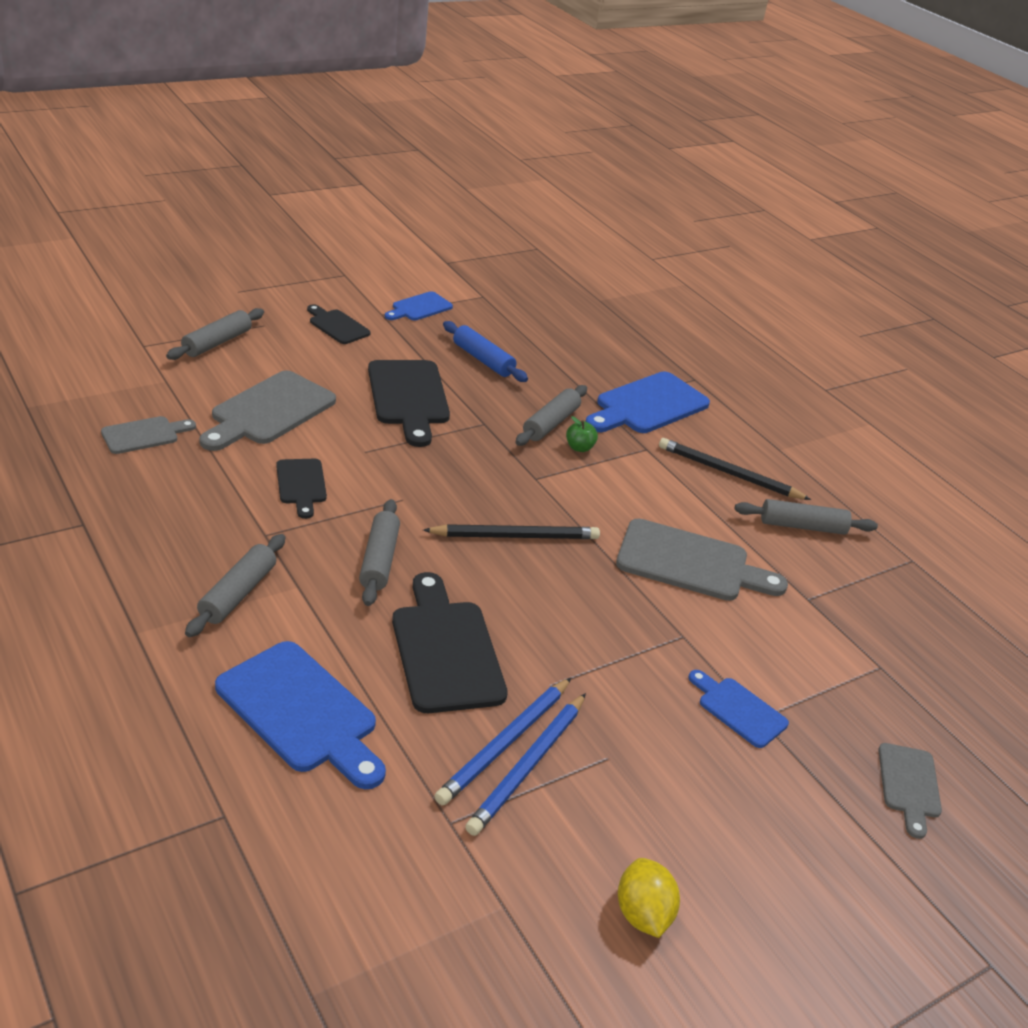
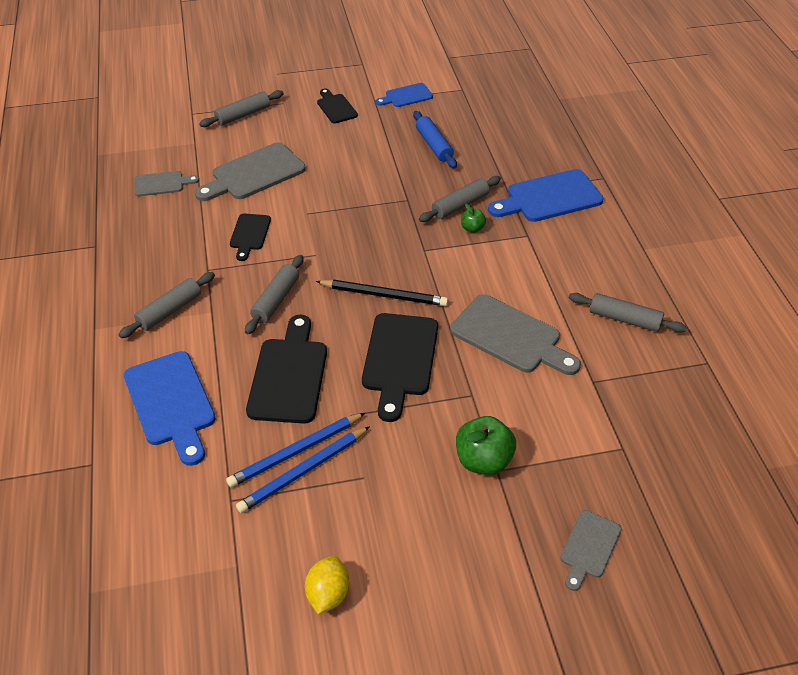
camera: 25 degrees right, 10 degrees up
(408, 397) = (360, 172): black cutting board -> black cutting board (399, 359)
(728, 473) = (586, 265): black pencil -> none
(738, 709) = (483, 460): blue cutting board -> green apple

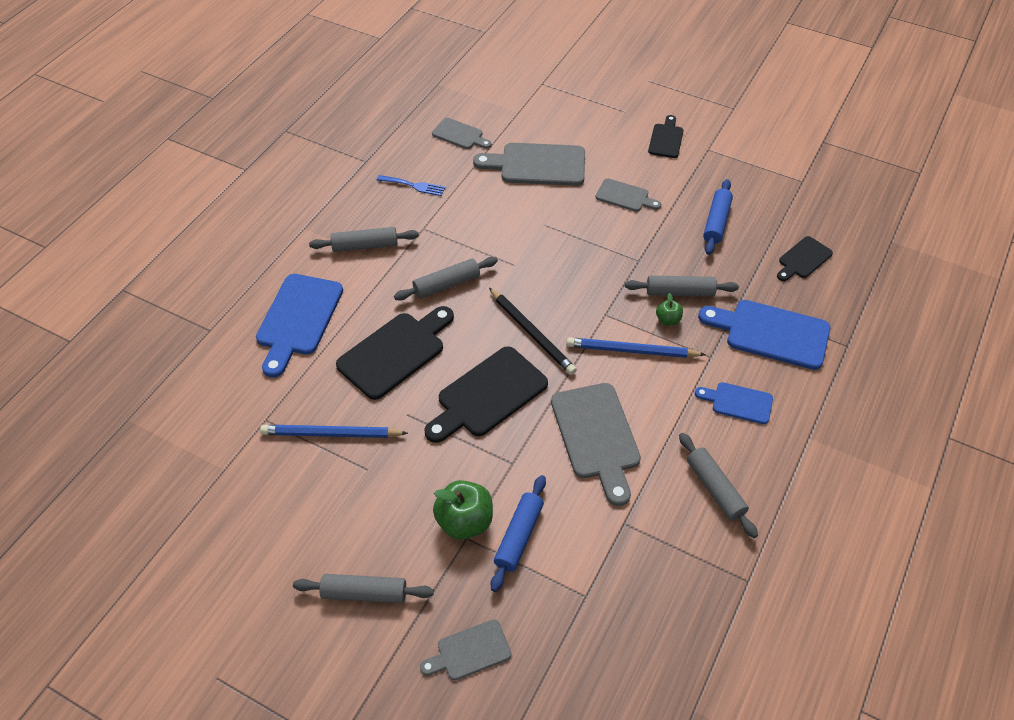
camera: 40 degrees right, 5 degrees up
(163, 242) = (414, 186): none -> blue fork
(243, 115) = (581, 106): grey rolling pin -> grey rolling pin (364, 593)
(249, 234) = (482, 216): black cutting board -> black cutting board (803, 259)
(296, 452) = (341, 415): blue pencil -> blue pencil (631, 351)
(328, 594) = (257, 536): yellow lemon -> none
(348, 162) = (625, 196): none -> grey cutting board
(406, 96) = (741, 160): blue cutting board -> blue cutting board (738, 402)
(533, 442) = (518, 536): none -> blue rolling pin

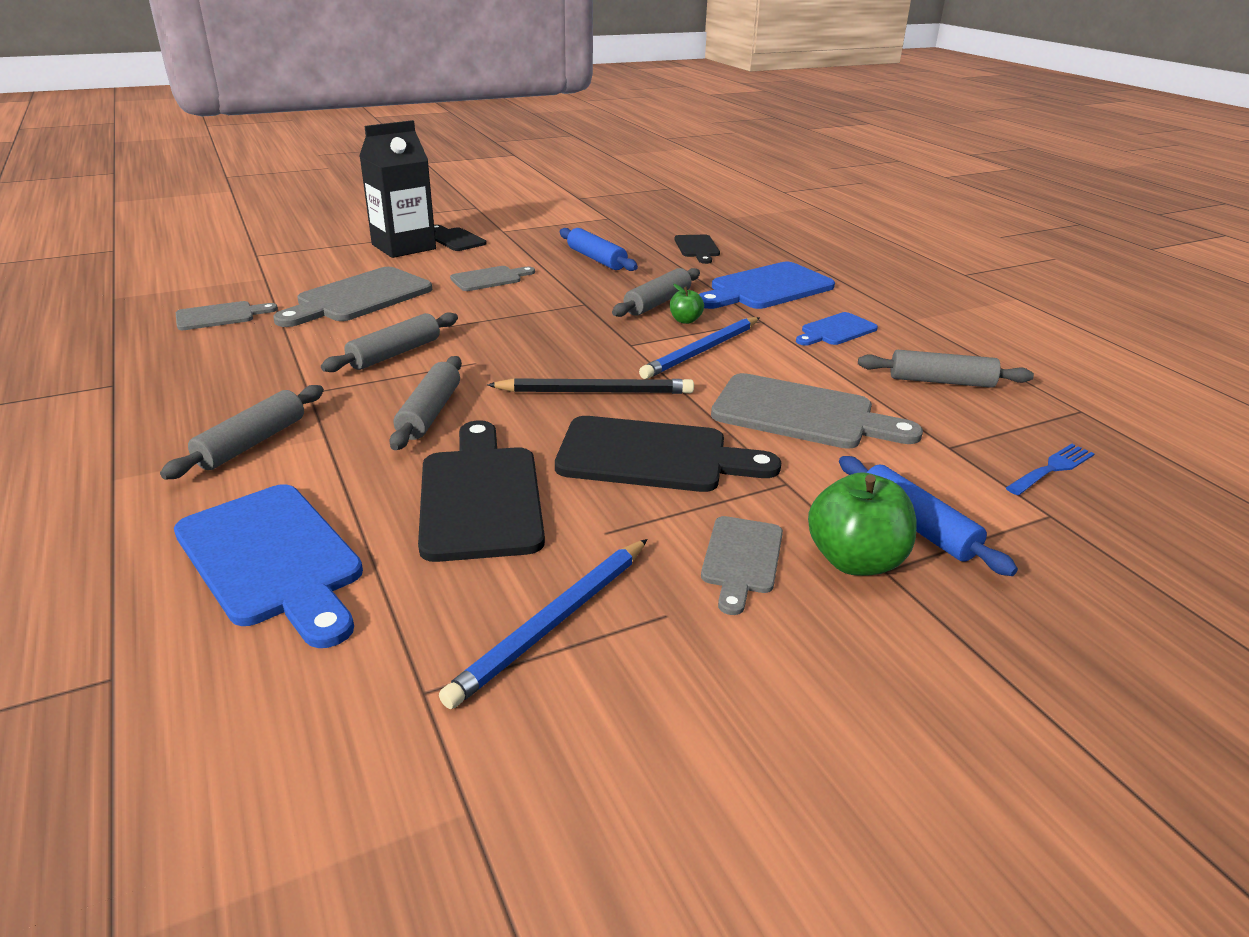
camera: 55 degrees left, 20 degrees down
(364, 593) = (928, 727): grey rolling pin -> grey rolling pin (395, 353)
(414, 186) = (229, 371): blue fork -> blue fork (1052, 468)
(469, 651) = (1107, 653): grey cutting board -> grey cutting board (741, 559)
(487, 395) = (653, 456): black cutting board -> black cutting board turned 75 degrees counterclockwise
(626, 127) = (403, 247): none -> black carton

